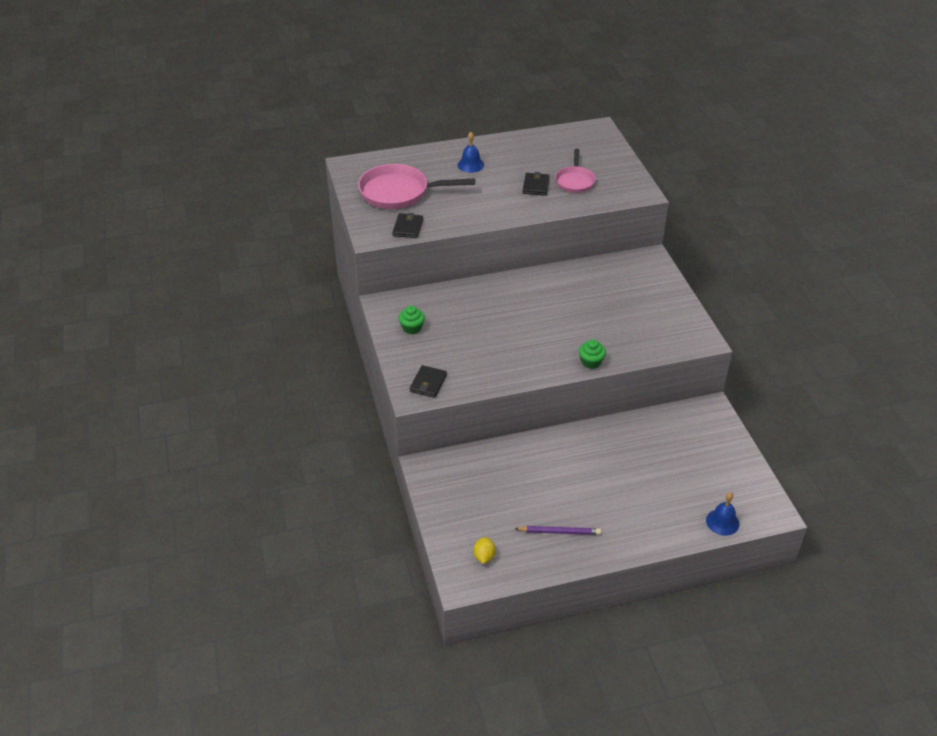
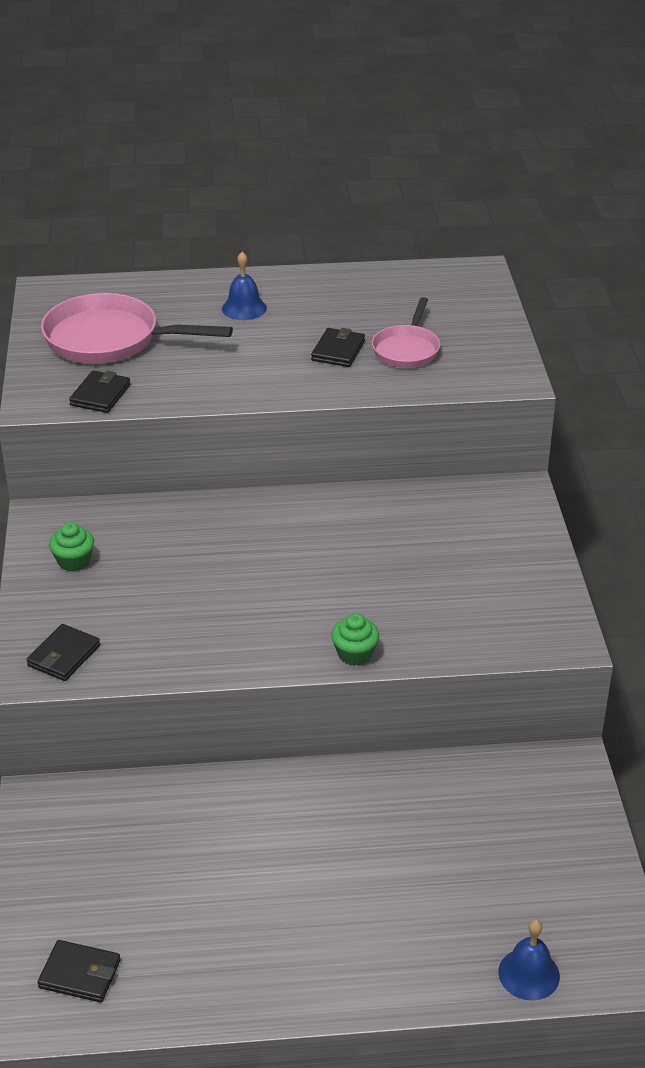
camera: 10 degrees right, 5 degrees down
(484, 556) = (80, 974): yellow lemon -> black wallet
(559, 532) = (228, 949): purple pencil -> none

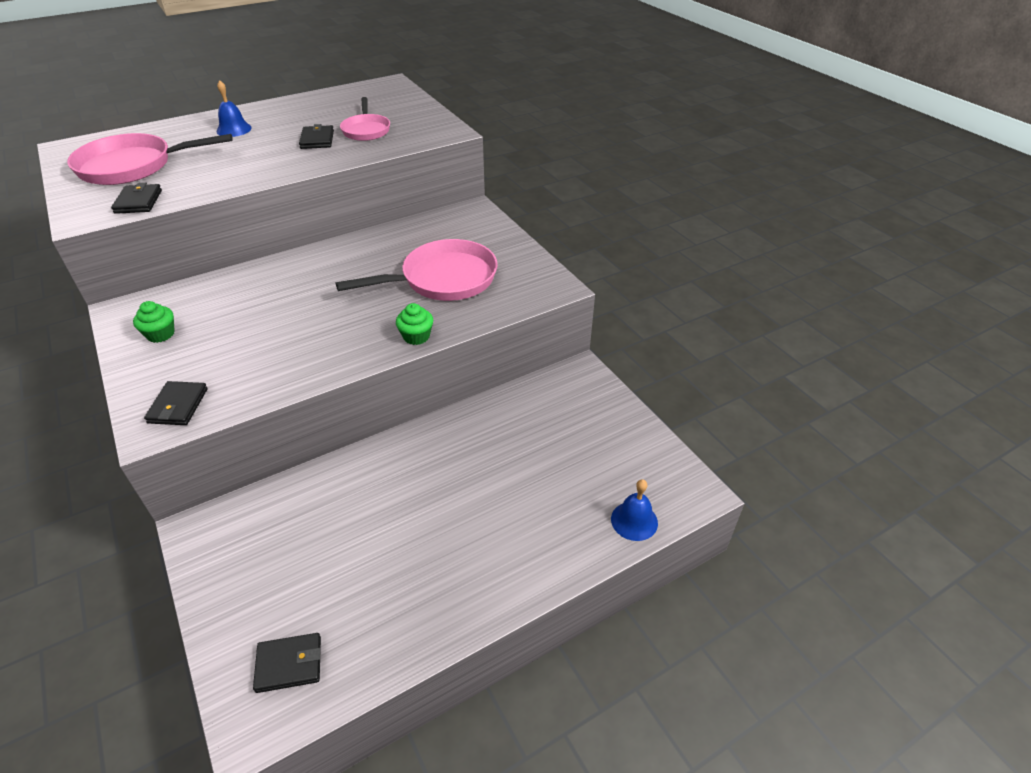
camera: 25 degrees left, 5 degrees up
(425, 585) = (443, 279): none -> pink pan

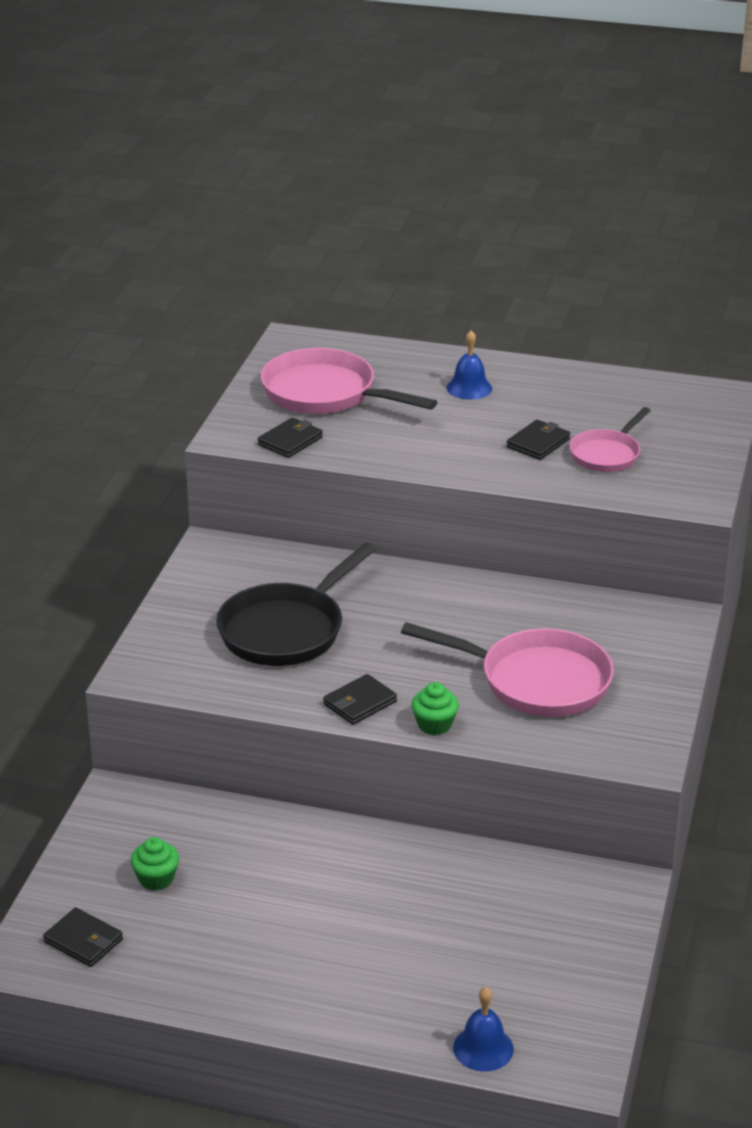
camera: 45 degrees right, 10 degrees down
(160, 334) = (219, 590): green cupcake -> green cupcake (156, 879)
(178, 406) = (170, 667): black wallet -> black wallet (360, 703)
(243, 333) = (286, 630): none -> black pan

